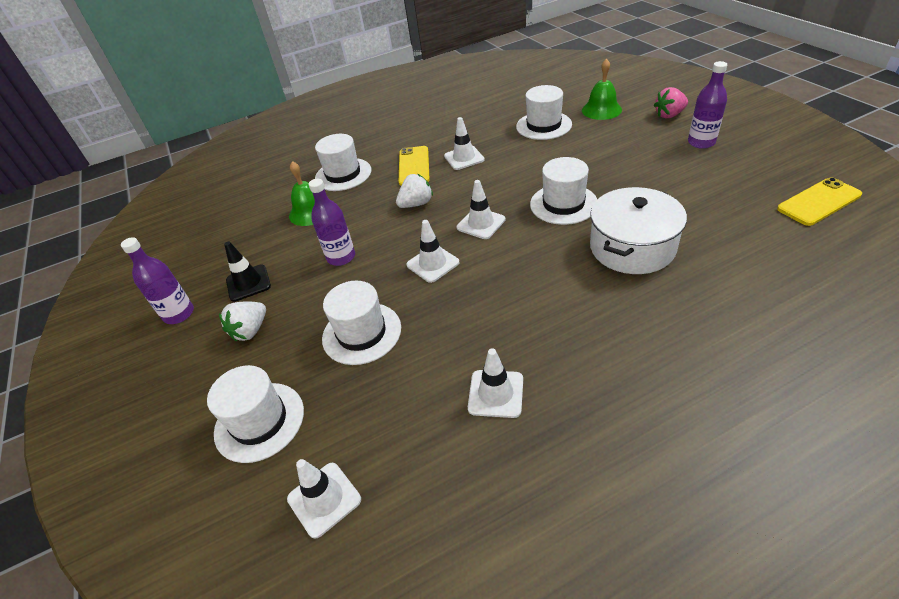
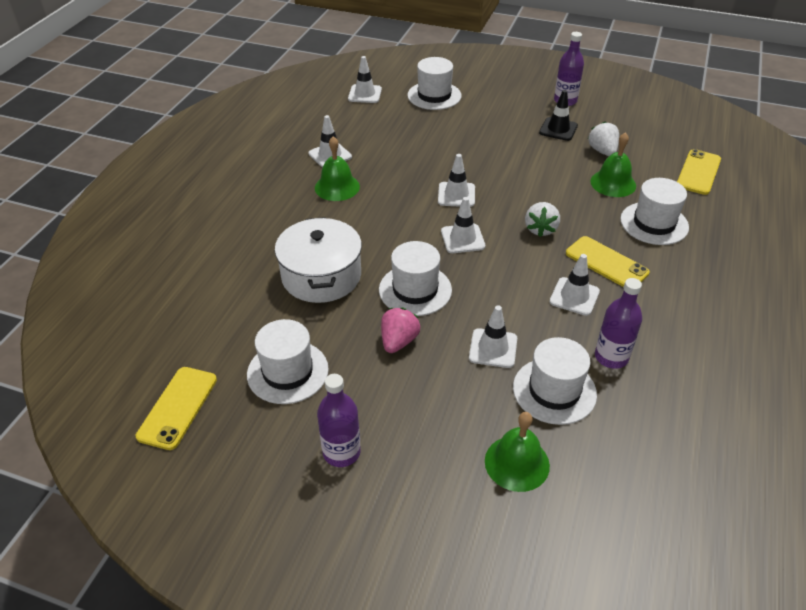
camera: 130 degrees right, 0 degrees up
(249, 191) = (698, 172): none -> yellow phone
(250, 330) = (507, 115): white strawberry -> white strawberry (602, 151)
(341, 257) = (527, 168): purple bottle -> purple bottle (611, 357)
(361, 333) = (441, 143): white hat -> white hat (287, 372)
(532, 337) = (337, 187): none -> green bell
(552, 153) = (493, 348): none -> white traffic cone
(669, 115) = (418, 497): pink strawberry -> pink strawberry (398, 341)

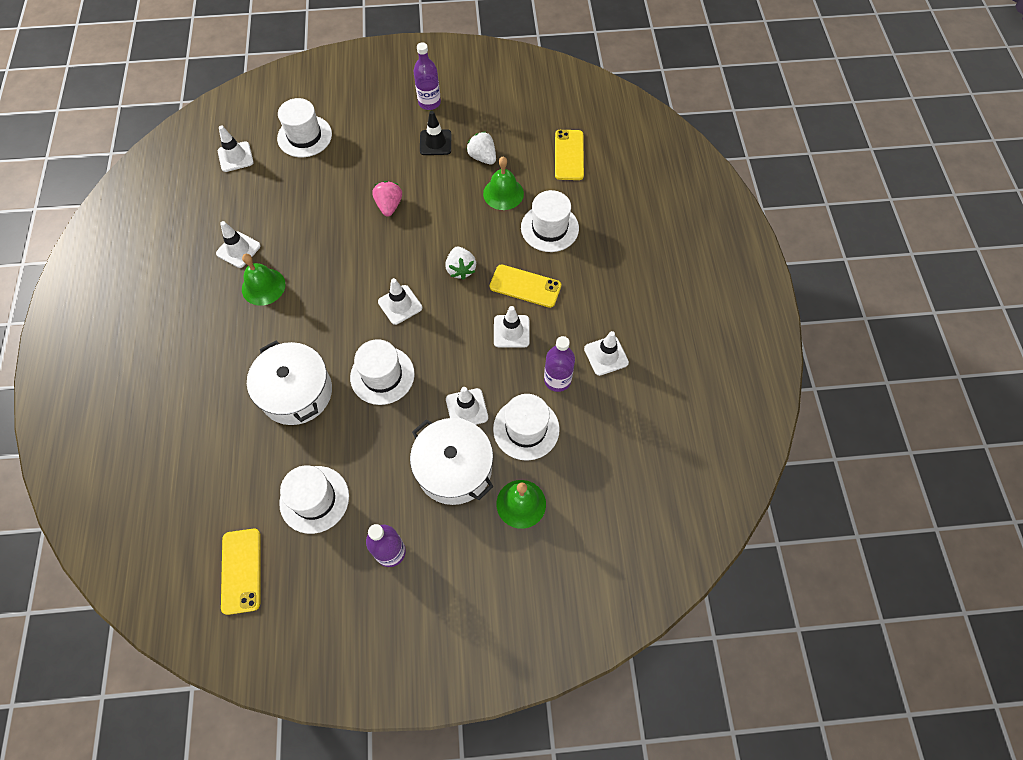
camera: 25 degrees left, 20 degrees up
(398, 341) = (390, 432): pink strawberry -> pink strawberry (389, 206)
(452, 399) = (454, 468): none -> white pot
(456, 195) = (375, 256): white traffic cone -> white traffic cone (606, 355)

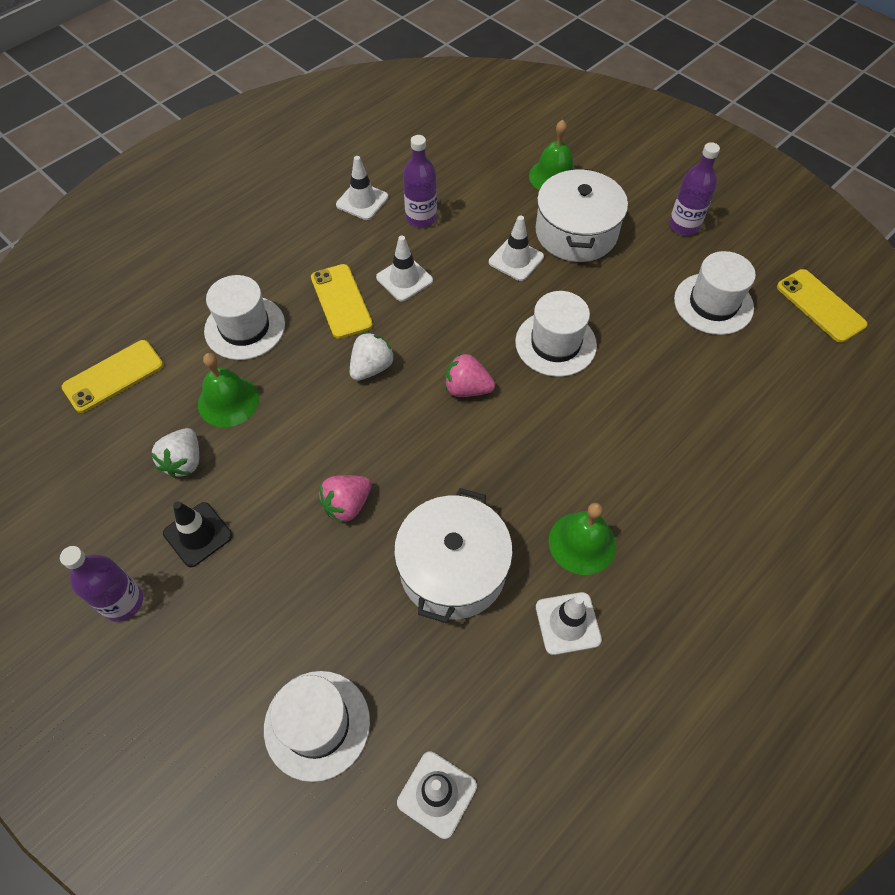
camera: 130 degrees left, 5 degrees down
(241, 570) = (820, 306): yellow phone -> yellow phone turned 75 degrees counterclockwise
(296, 392) = (650, 399): white pot -> white pot (453, 569)
(400, 305) = (467, 388): white traffic cone -> pink strawberry
(526, 429) = (489, 210): white hat -> none

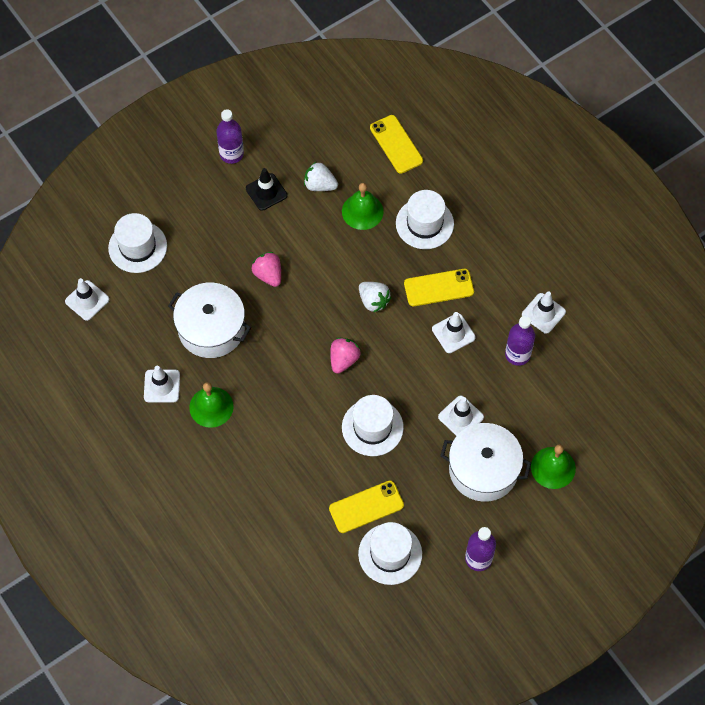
camera: 100 degrees right, 5 degrees up
(820, 306) = (373, 637): yellow phone -> yellow phone (366, 507)

